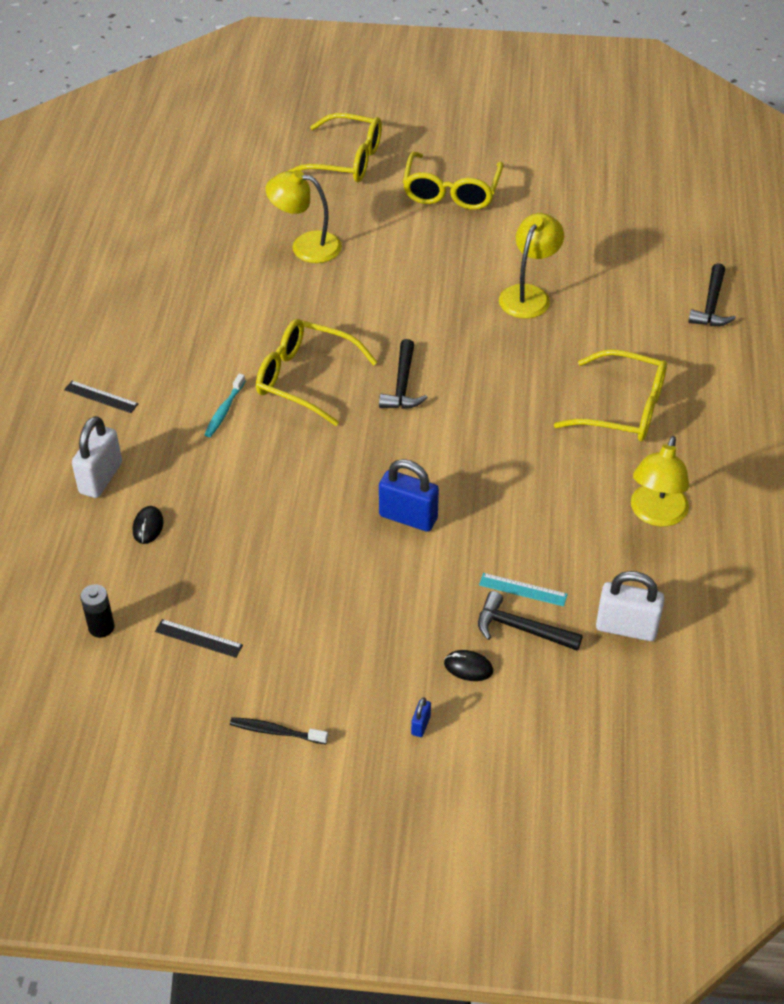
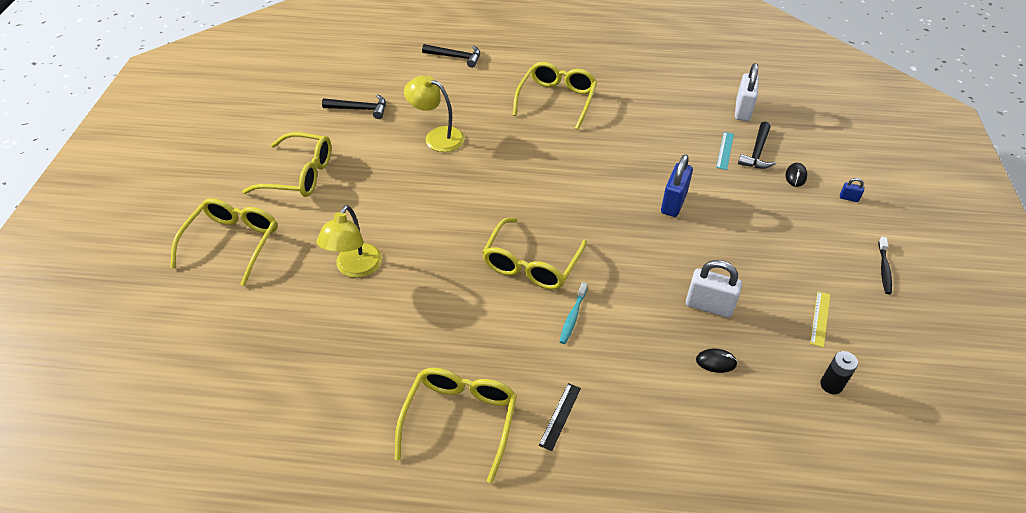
camera: 90 degrees left, 0 degrees up
(101, 478) = (666, 404): white padlock -> white padlock (709, 306)
(108, 328) = (460, 421): none -> yellow glasses
(198, 638) = (820, 318): black ruler -> yellow ruler
(224, 410) = (572, 317): turquoise toothbrush -> turquoise toothbrush turned 90 degrees clockwise
(402, 385) = (537, 205): black hammer -> black hammer (360, 109)
(656, 514) = (649, 93): yellow lamp -> none

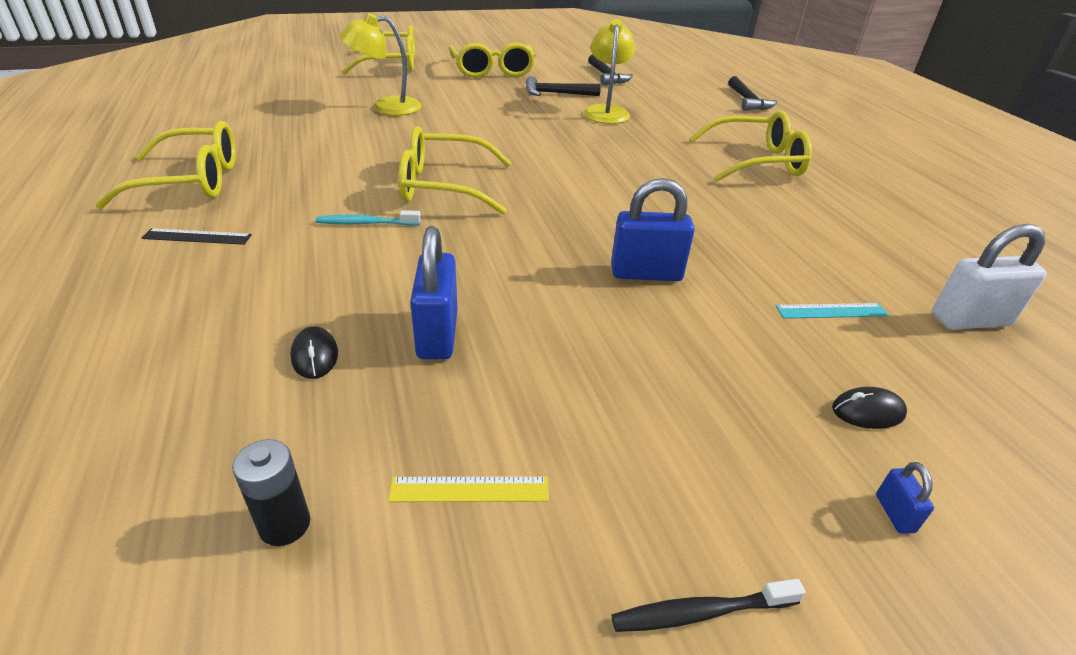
camera: 65 degrees right, 10 degrees down
(709, 306) = (437, 334): white padlock -> blue padlock
(757, 152) = (874, 350): black hammer -> black hammer (556, 94)

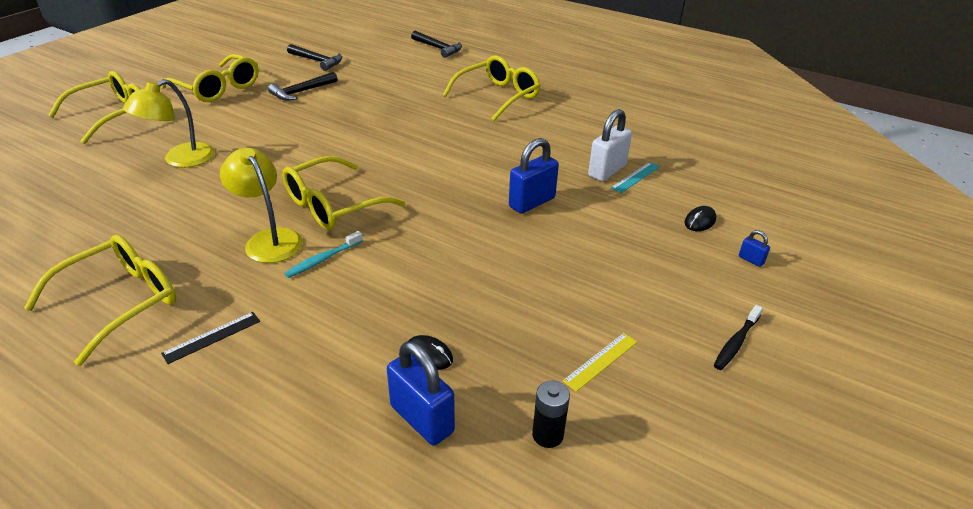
camera: 40 degrees left, 0 degrees up
(437, 334) = (476, 301): blue padlock -> blue padlock (422, 419)
(606, 111) = (359, 94): yellow lamp -> yellow lamp (269, 239)
(970, 320) = (689, 151): white padlock -> white padlock (607, 171)

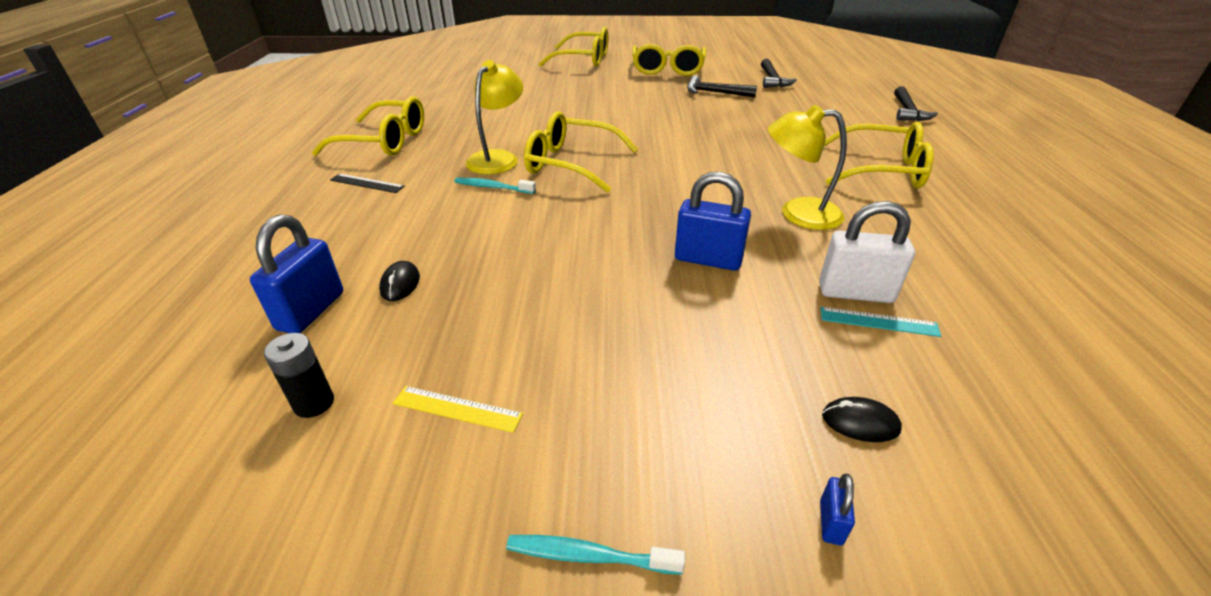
camera: 60 degrees right, 0 degrees up
(180, 160) = (560, 95): yellow lamp -> yellow lamp (798, 213)
(736, 342) = (589, 555): black toothbrush -> turquoise toothbrush

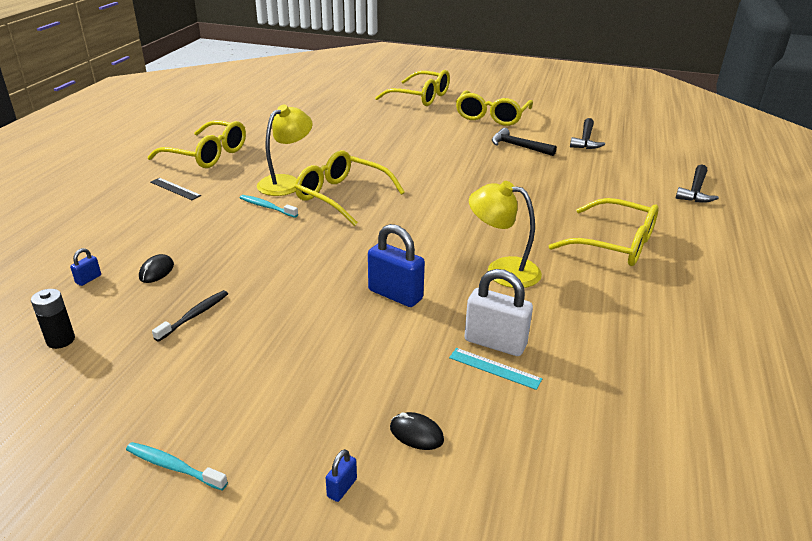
camera: 15 degrees right, 5 degrees down
(311, 311) = (88, 279): blue padlock -> blue padlock, size x0.46
(457, 409) = (146, 363): yellow ruler -> none
(485, 330) = (194, 315): none -> black toothbrush

